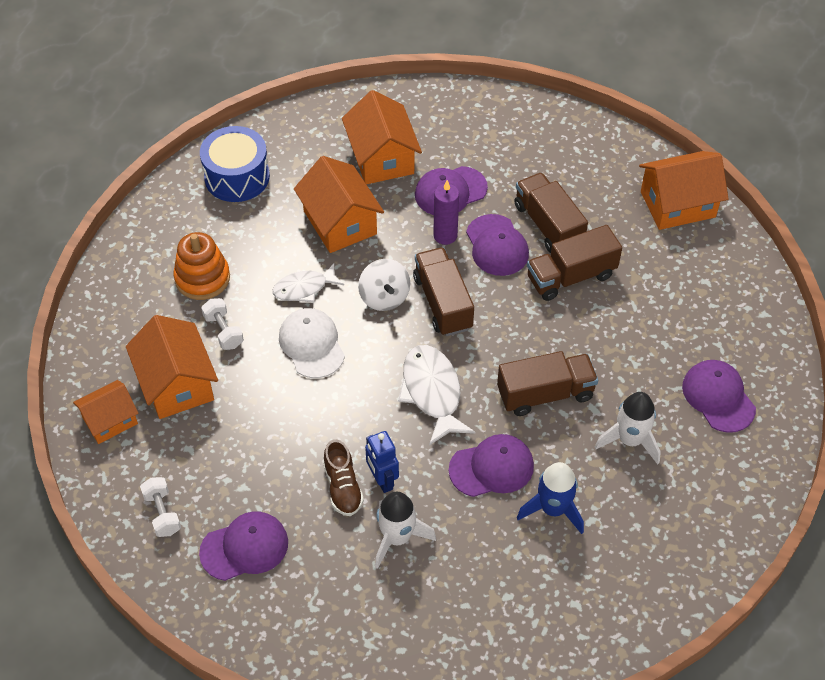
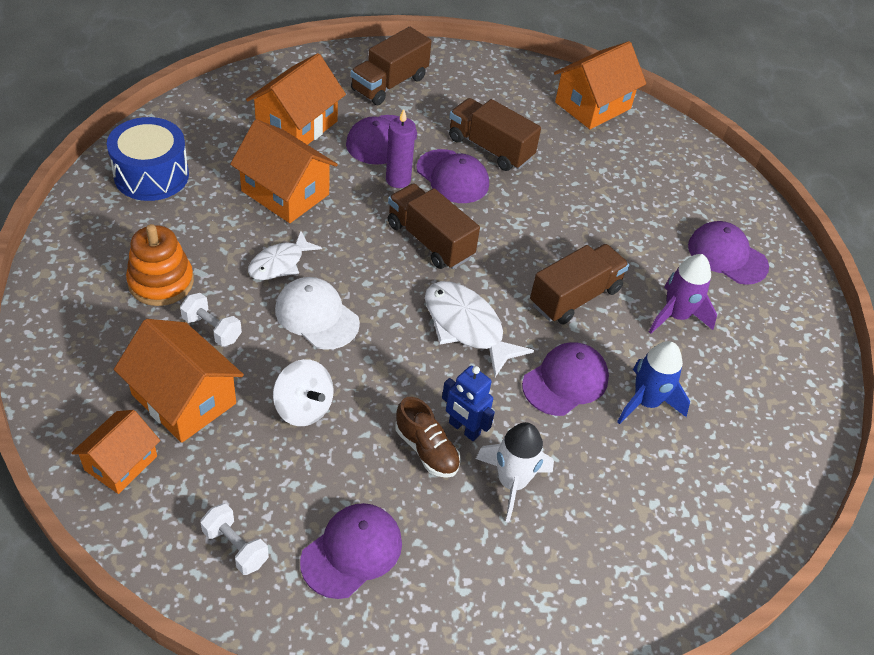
camera: 30 degrees left, 5 degrees down
(382, 158) = (297, 125): orange house -> orange house turned 75 degrees clockwise
(384, 297) = (368, 250): white spinning top -> white spinning top (303, 408)
(571, 276) = (536, 187): brown truck -> brown truck (389, 84)
(630, 440) = (676, 316): white rocket -> purple rocket

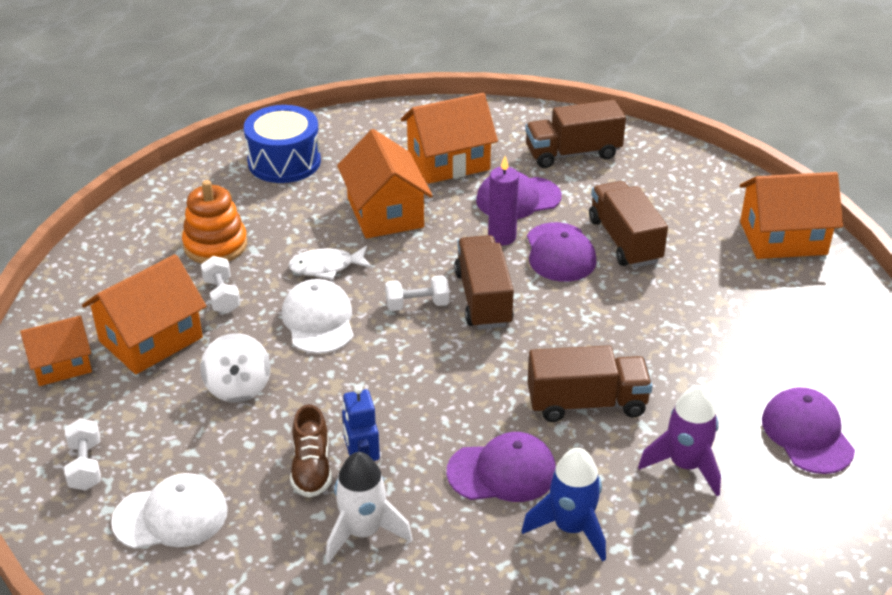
camera: 40 degrees right, 10 degrees down
(184, 399) = (150, 339): orange house -> orange house turned 60 degrees clockwise
(352, 551) = (171, 516): purple cap -> white cap
(384, 267) = (417, 305): none -> white dumbbell
(466, 327) = (448, 384): white fish -> none

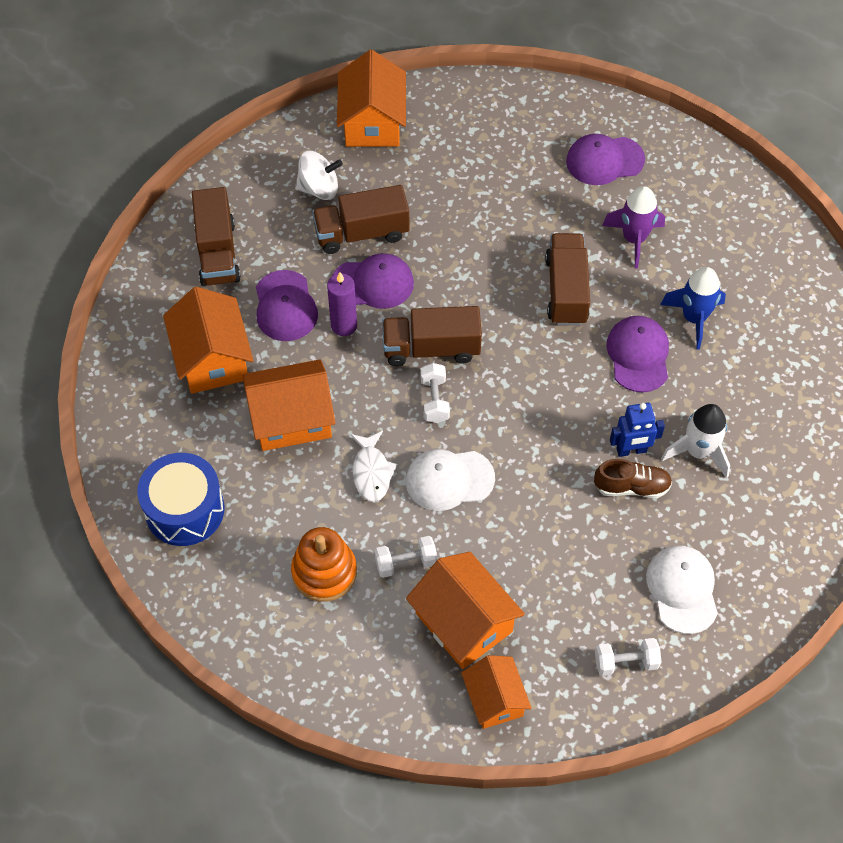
camera: 85 degrees left, 20 degrees up
(238, 387) = (534, 544): white spinning top -> white spinning top (319, 189)

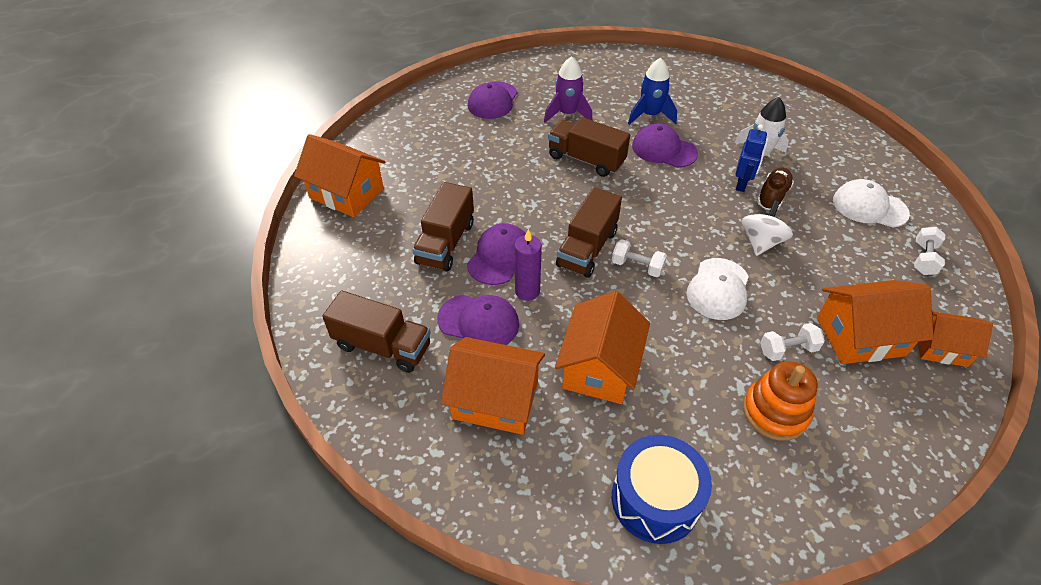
camera: 60 degrees left, 10 degrees down
(319, 189) = (379, 250): white spinning top -> white spinning top (761, 242)
(372, 472) = (686, 334): white fish -> none
(406, 562) = (787, 350): white dumbbell -> white dumbbell turned 60 degrees clockwise

